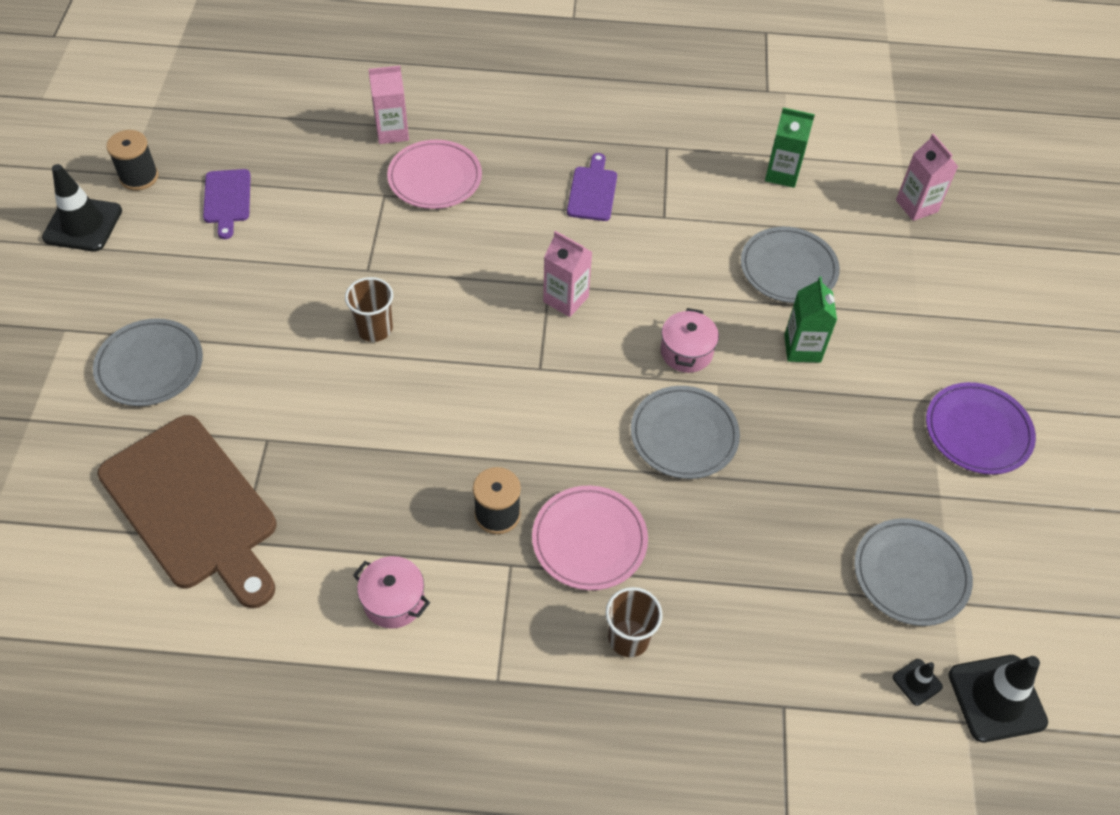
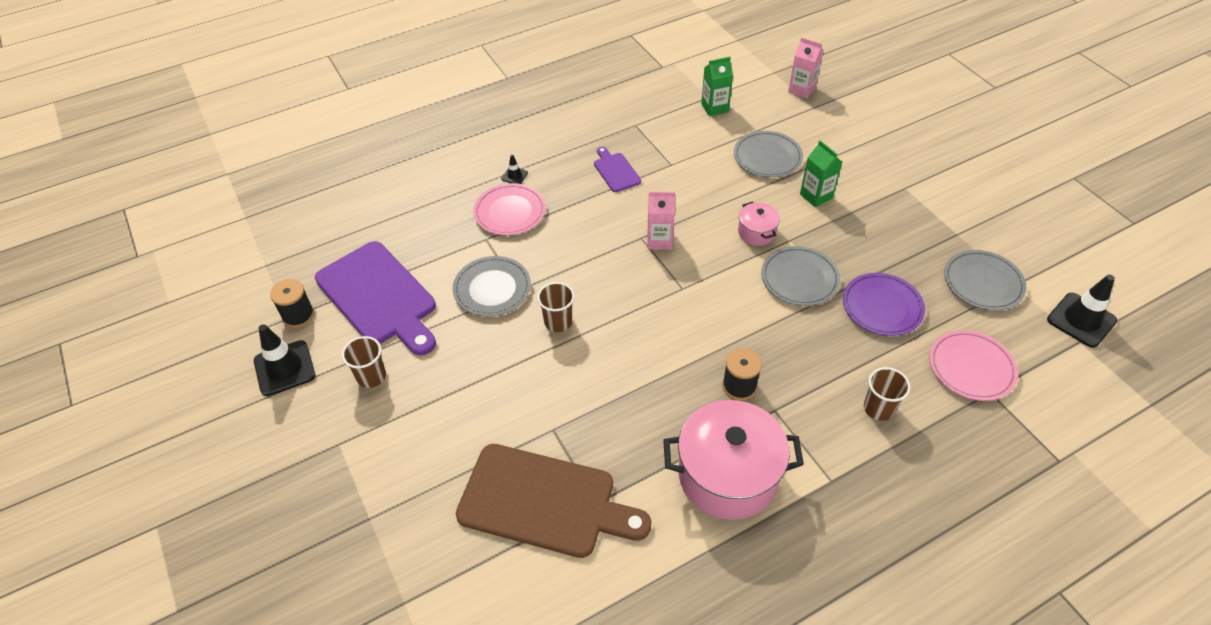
camera: 30 degrees left, 5 degrees down
(150, 279) = (371, 376): none -> brown cup
(150, 365) = (426, 431): grey plate -> grey plate (492, 289)
(227, 199) = (379, 297): purple cutting board -> purple cutting board, size x2.14
(392, 132) = (454, 198): pink carton -> none
(394, 601) = (728, 475): pink pot -> pink pot, size x2.11
(589, 540) = (805, 368): pink plate -> pink plate (971, 368)
(917, 682) = (1039, 336): black traffic cone -> black traffic cone (514, 176)
(977, 431) = (943, 190): purple plate -> purple plate (882, 307)

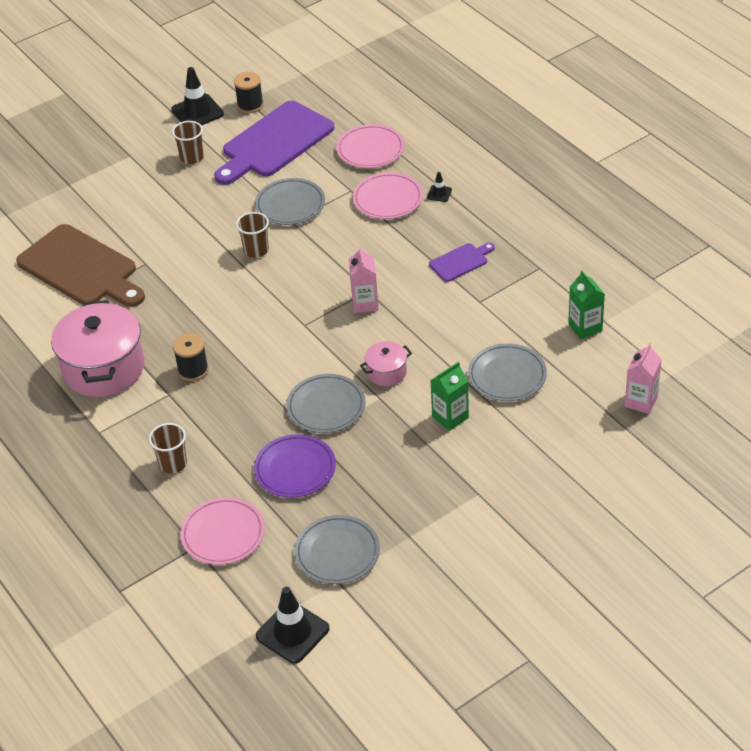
camera: 85 degrees right, 5 degrees down
(426, 219) = (370, 149): none -> pink plate
(544, 502) = (81, 268): brown cutting board -> brown cutting board turned 60 degrees counterclockwise

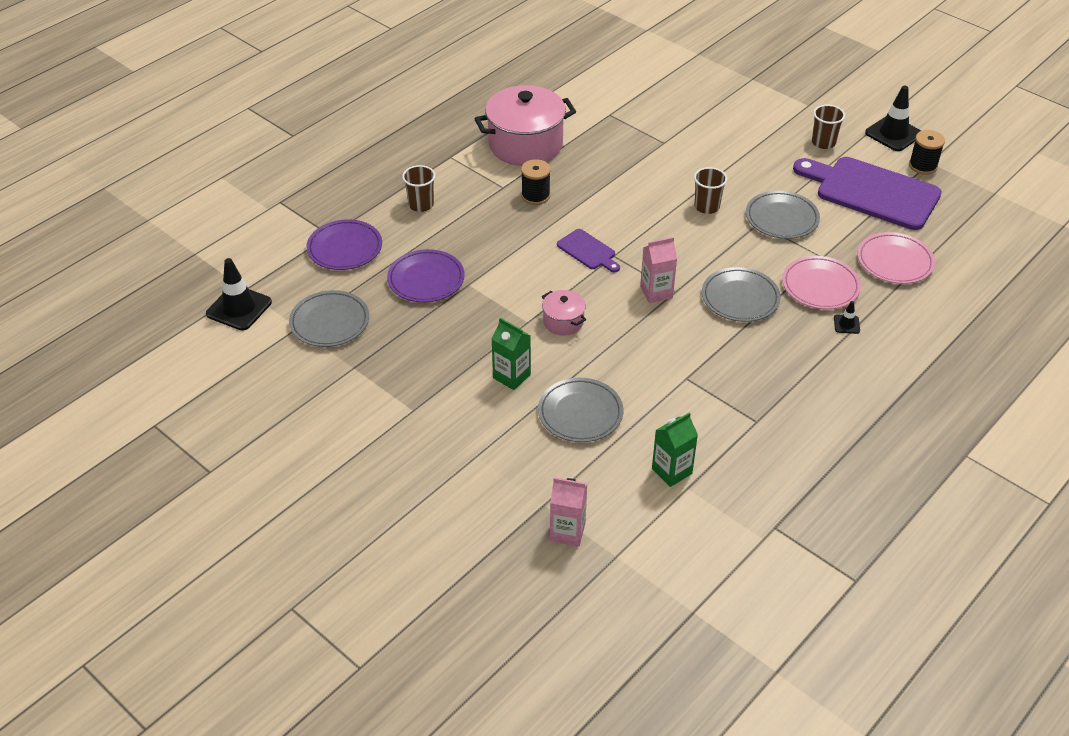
camera: 75 degrees right, 0 degrees up
(81, 268) = (644, 107): brown cutting board -> none
(223, 534) = (345, 248): pink plate -> purple plate
(326, 407) = (508, 287): grey plate -> grey plate (740, 298)
(460, 262) = (743, 355): purple cutting board -> purple cutting board (588, 251)

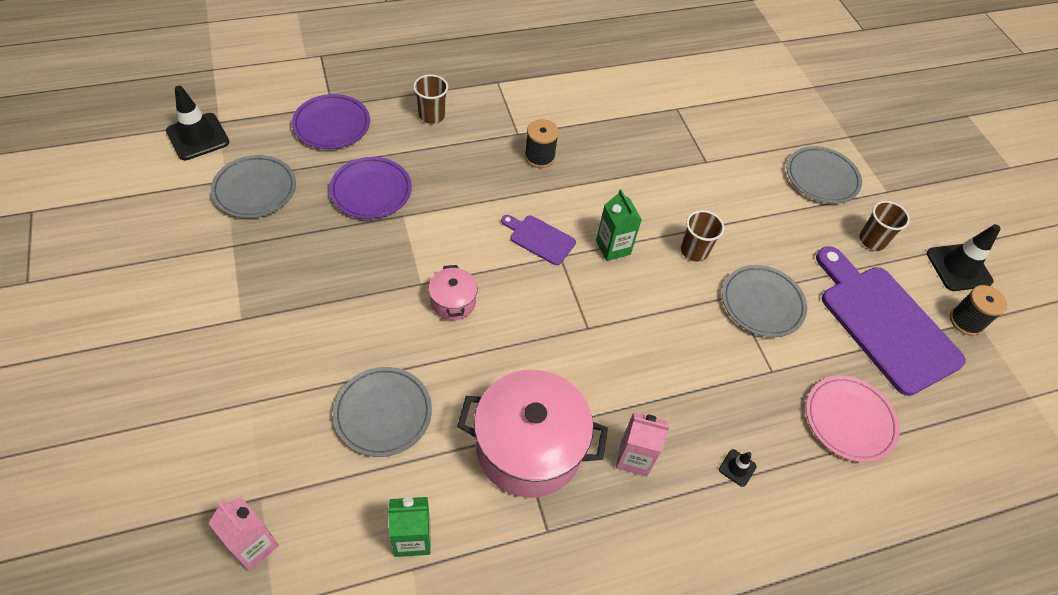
camera: 25 degrees right, 10 degrees up
(511, 376) = (356, 334): green carton -> green carton (613, 247)
(525, 144) = (573, 102): pink pot -> pink pot (529, 448)
(588, 251) = (539, 239): purple cutting board -> purple cutting board turned 135 degrees clockwise
(656, 292) = (568, 318): pink carton -> pink carton (634, 458)
(740, 298) = (647, 372): grey plate -> grey plate (822, 178)
(820, 286) = (743, 405): pink plate -> none

